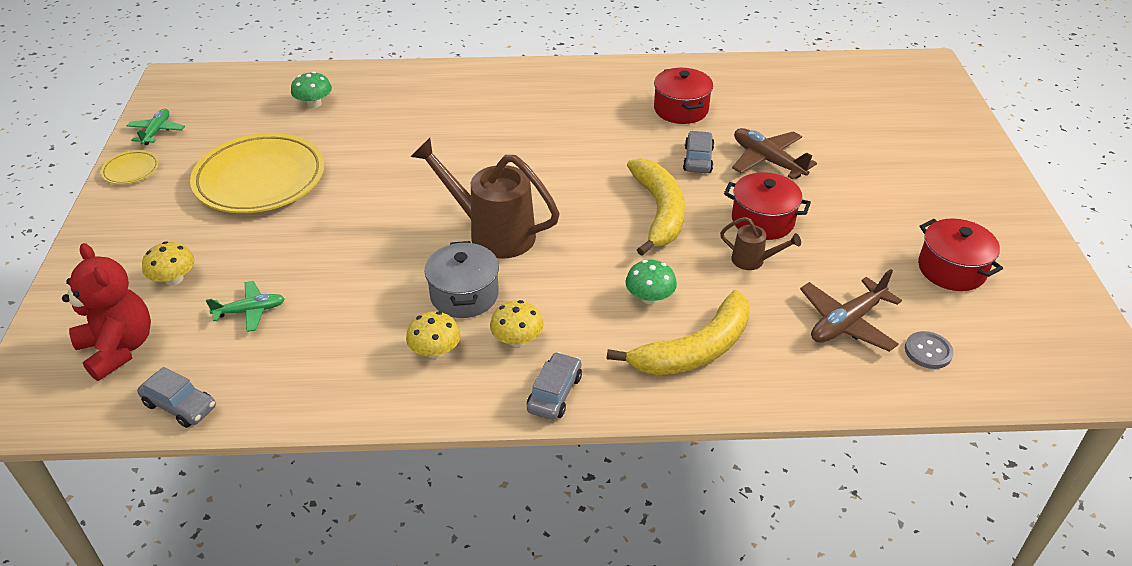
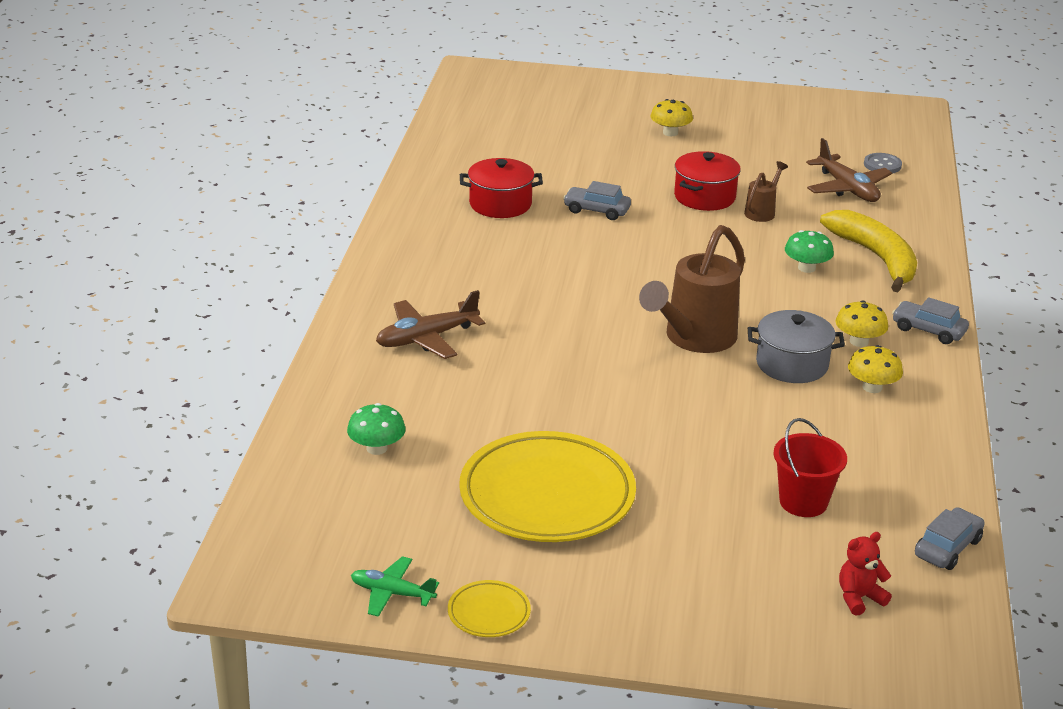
camera: 80 degrees left, 10 degrees down
(119, 348) = (859, 598): red teddy bear -> red teddy bear, size x0.53
(174, 279) = (739, 561): yellow mushroom -> yellow mushroom (670, 133)
(250, 311) = (803, 502): green plane -> red bucket
(659, 212) = (680, 244): yellow banana -> none
(767, 160) = (610, 177): brown plane -> brown plane (426, 338)
(951, 269) = (786, 134): red pot -> none

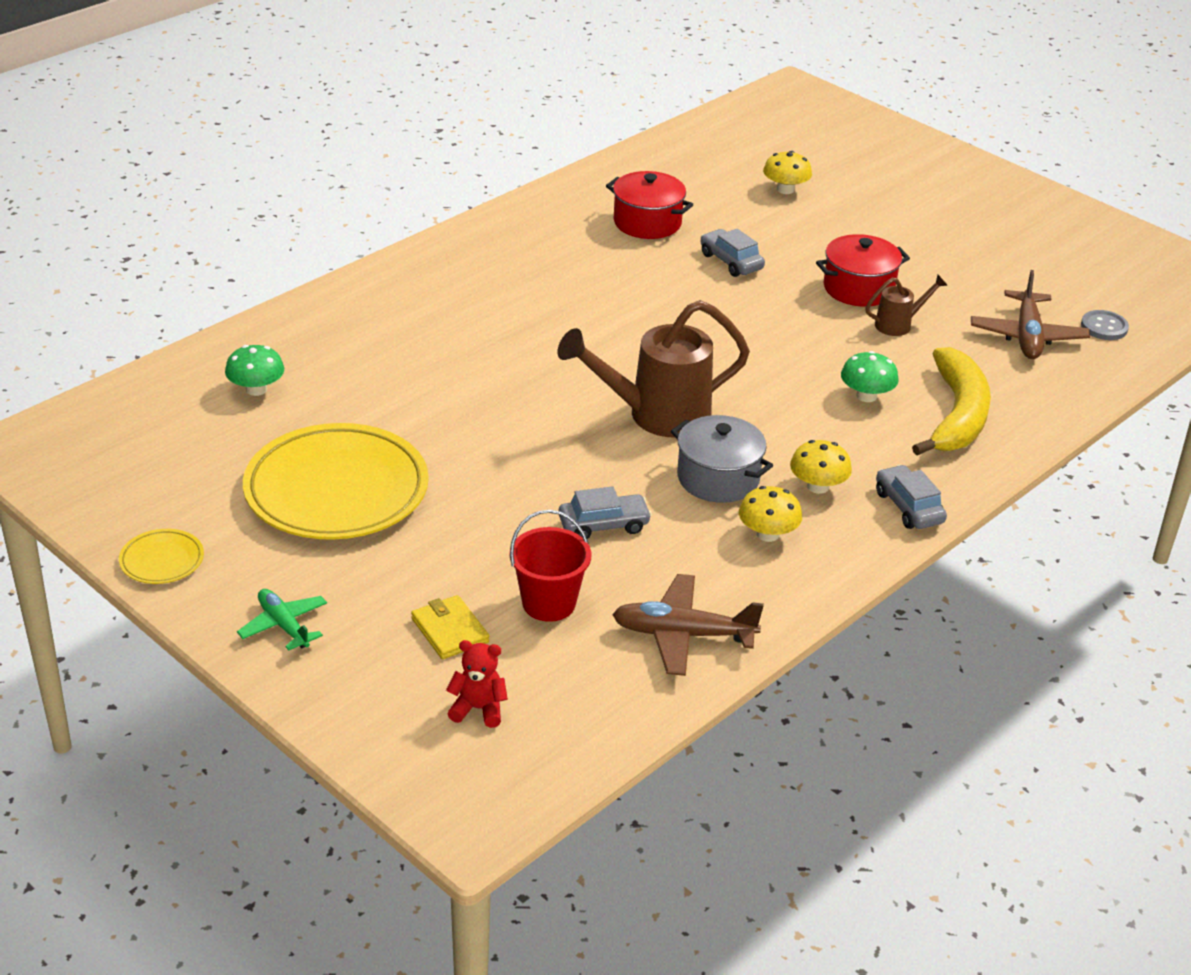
camera: 35 degrees right, 5 degrees up
(392, 593) = (113, 509): green plane -> green plane (284, 625)
(426, 338) = (420, 315): brown plane -> brown plane (683, 635)
(670, 133) = (912, 214): yellow mushroom -> yellow mushroom (785, 189)
(766, 554) = (450, 630): none -> yellow wallet
(947, 548) = (625, 710): grey car -> grey car (603, 525)

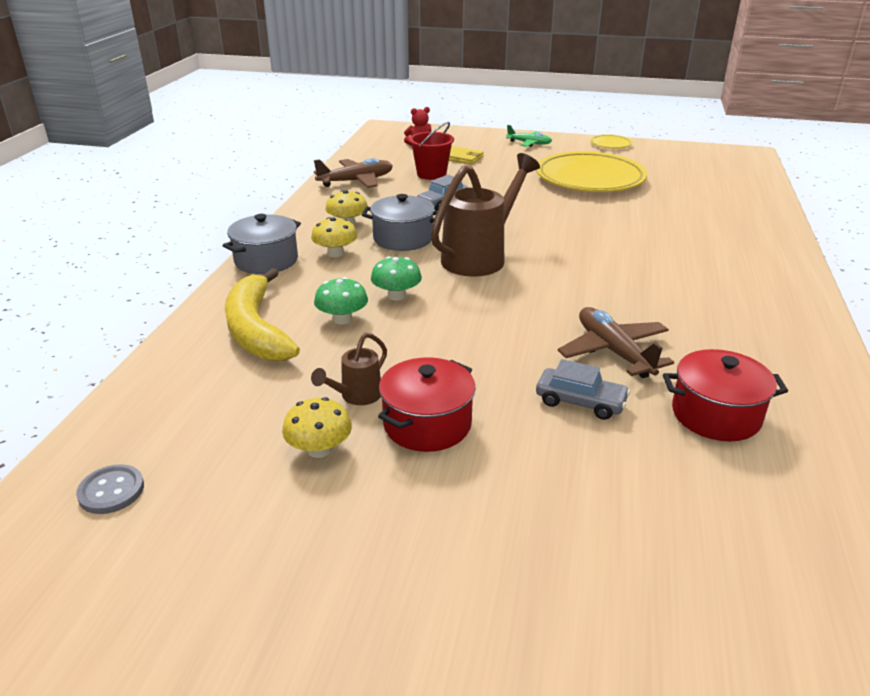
camera: 150 degrees right, 5 degrees down
(256, 389) = (711, 199): green mushroom -> green mushroom (396, 296)
(785, 189) = (655, 555): yellow mushroom -> yellow mushroom (319, 449)
(908, 507) = (266, 260): grey car -> grey pot
(1027, 336) = (209, 438): brown plane -> brown plane (613, 351)

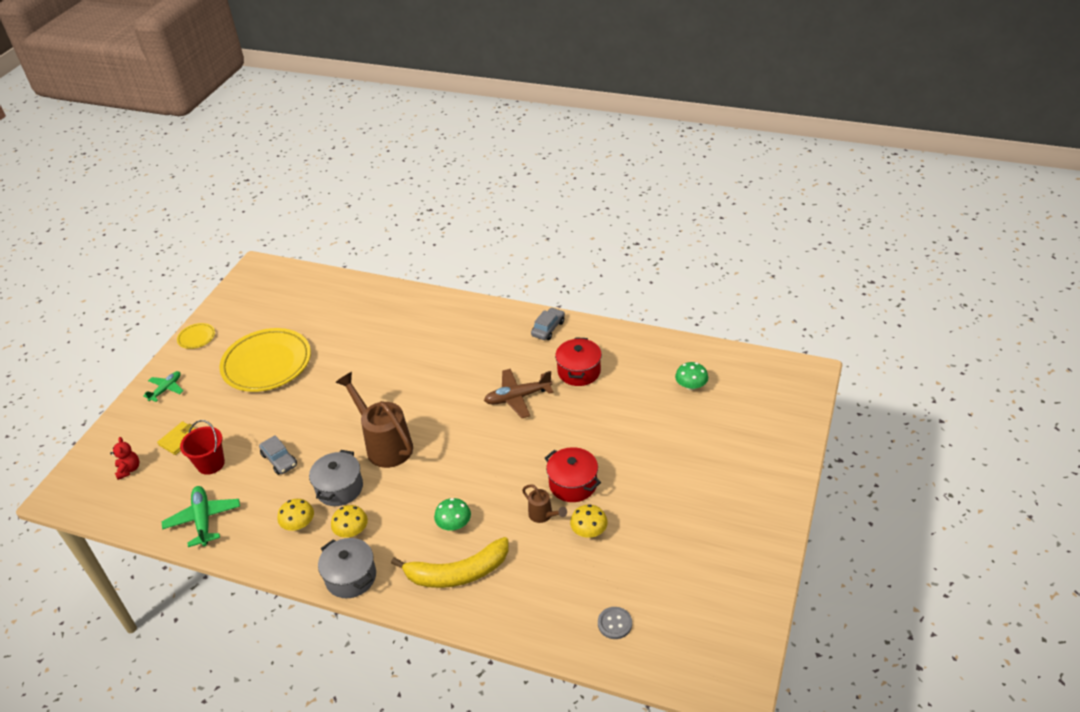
camera: 80 degrees left, 10 degrees up
(356, 181) = (203, 520): brown plane -> green plane
(396, 296) = (429, 494): green mushroom -> green mushroom (691, 386)
(580, 402) = (562, 419): grey car -> grey car (548, 328)

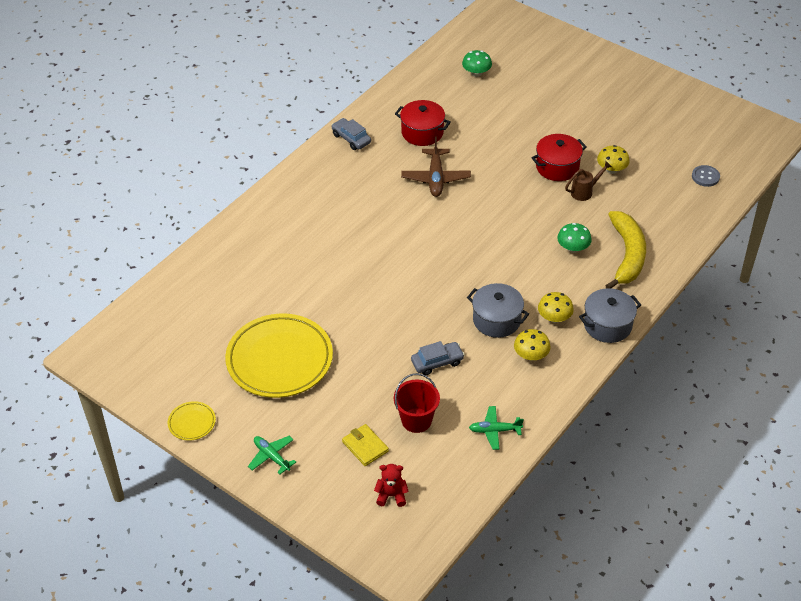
camera: 75 degrees left, 5 degrees up
(203, 520) = (494, 430): green plane -> green plane, size x0.65
(385, 445) = (453, 279): brown watering can -> none

